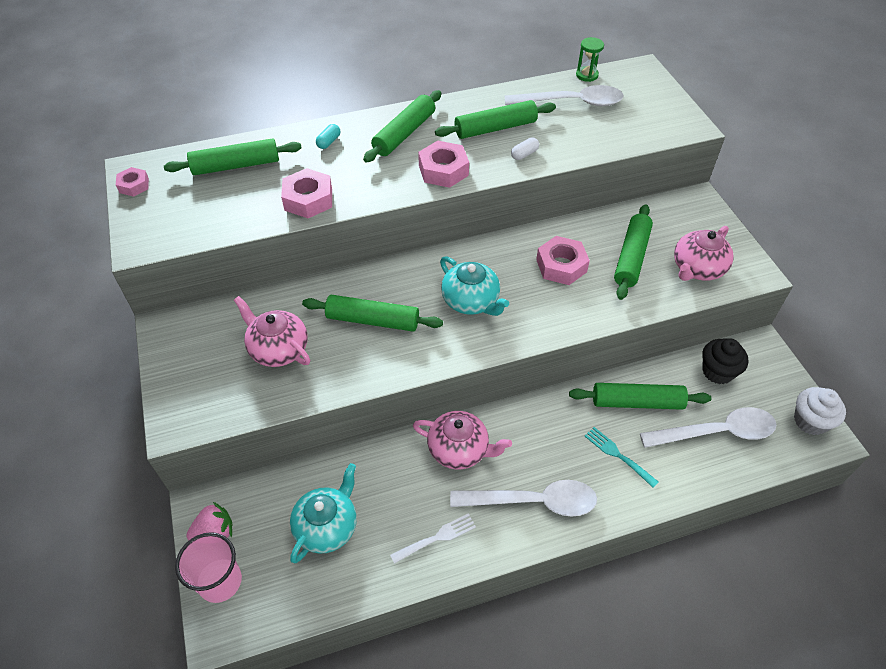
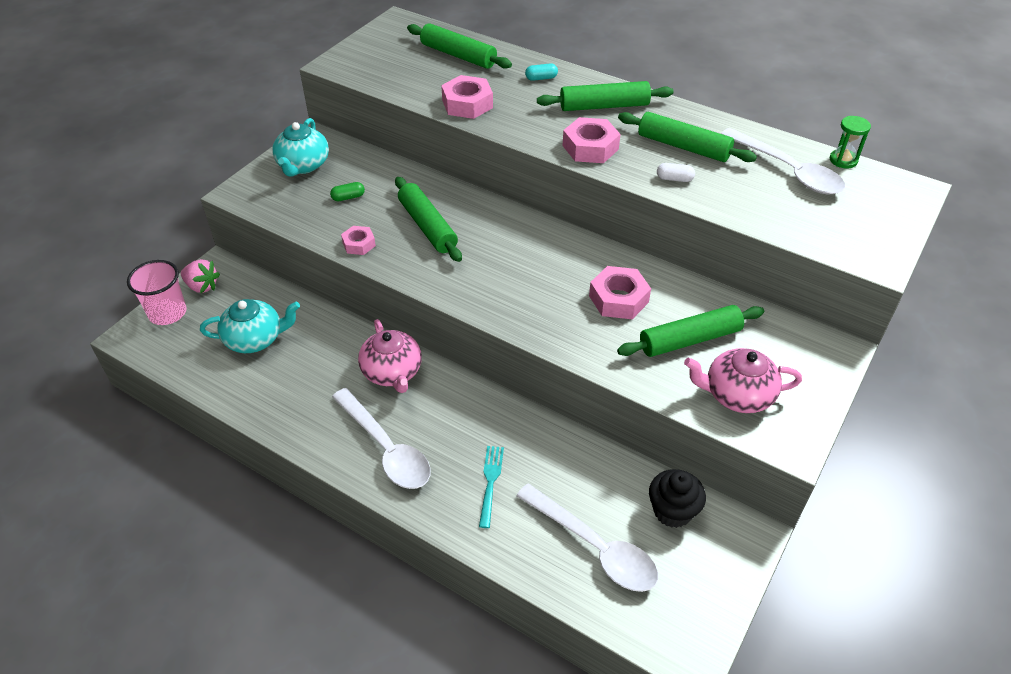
camera: 50 degrees right, 5 degrees down
(134, 185) = (384, 30): pink nut -> pink nut (359, 244)
(278, 349) = (348, 197): pink teapot -> green capsule
(436, 538) = (298, 406): white fork -> none
(471, 301) = (510, 267): turquoise teapot -> turquoise teapot (303, 165)
(637, 402) = (565, 465): green rolling pin -> none
(810, 421) = (696, 626): white cupcake -> none

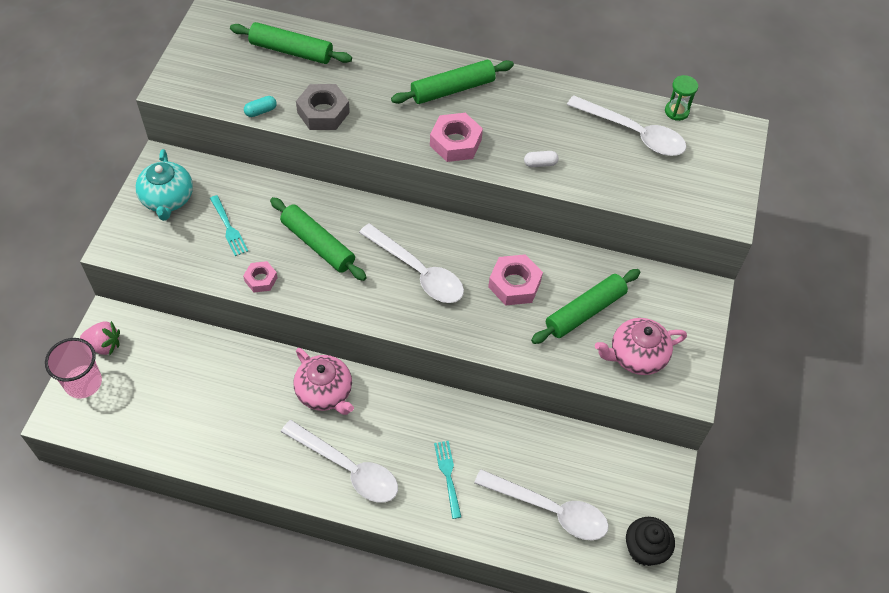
camera: 20 degrees left, 10 degrees up
(255, 339) = (182, 390): turquoise teapot -> none
(348, 197) = (229, 228): green capsule -> turquoise fork
(467, 104) = (323, 112): pink nut -> grey nut
(519, 268) = (418, 272): none -> white spoon
(541, 78) = (382, 65): turquoise capsule -> turquoise capsule (261, 111)
(672, 511) = (602, 461): black cupcake -> black cupcake (644, 549)
(683, 147) = (537, 124): green rolling pin -> none

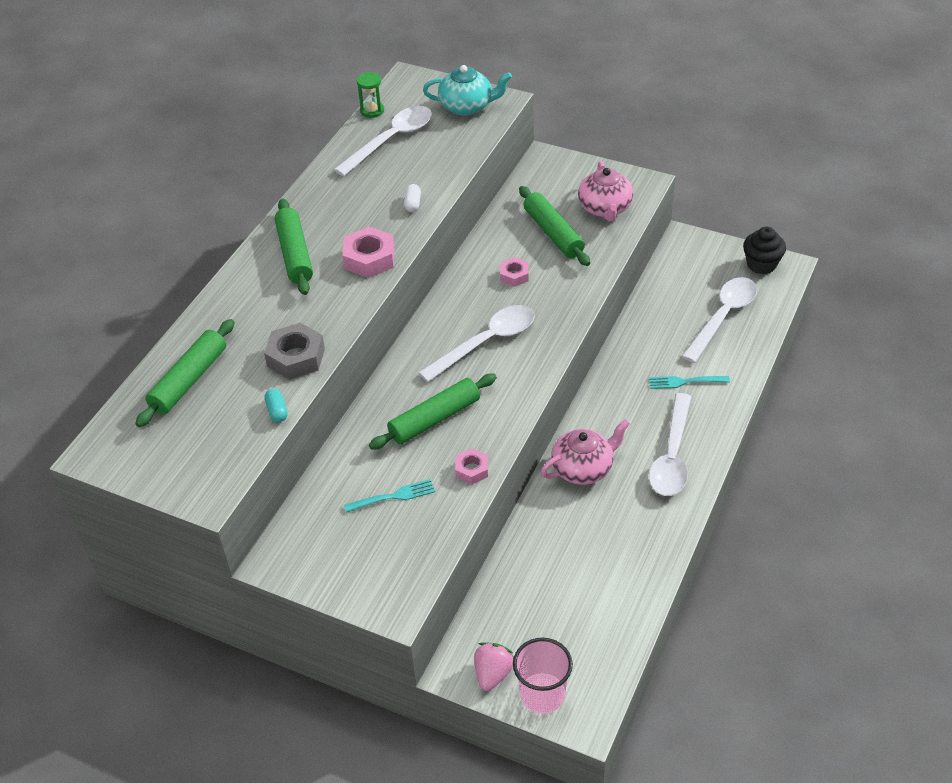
camera: 75 degrees left, 10 degrees down
(167, 199) = (336, 555): turquoise teapot -> turquoise teapot (467, 106)
(347, 468) = (672, 455): white spoon -> white spoon turned 150 degrees clockwise
(514, 284) = (514, 275): pink nut -> pink nut, size x0.61

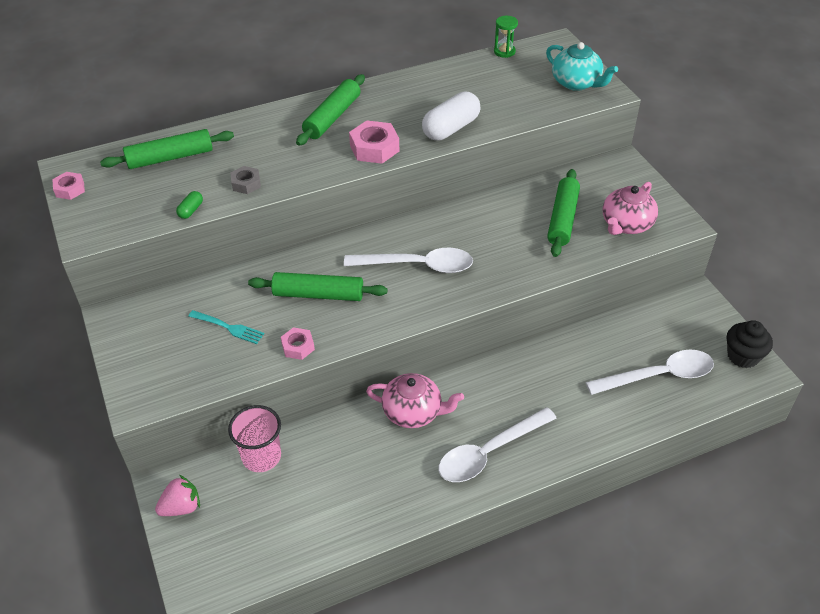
camera: 40 degrees right, 0 degrees up
(277, 411) = (191, 210): turquoise capsule -> green capsule
(296, 357) = (246, 183): grey nut -> grey nut, size x0.61
(391, 140) = (492, 78): white spoon -> none
(413, 204) = (451, 128): white capsule -> white capsule, size x2.20
(514, 275) = (496, 231): pink nut -> pink nut (70, 189)
(542, 694) = (192, 550): pink cup -> pink cup (261, 456)
(685, 382) = (567, 404): turquoise fork -> none

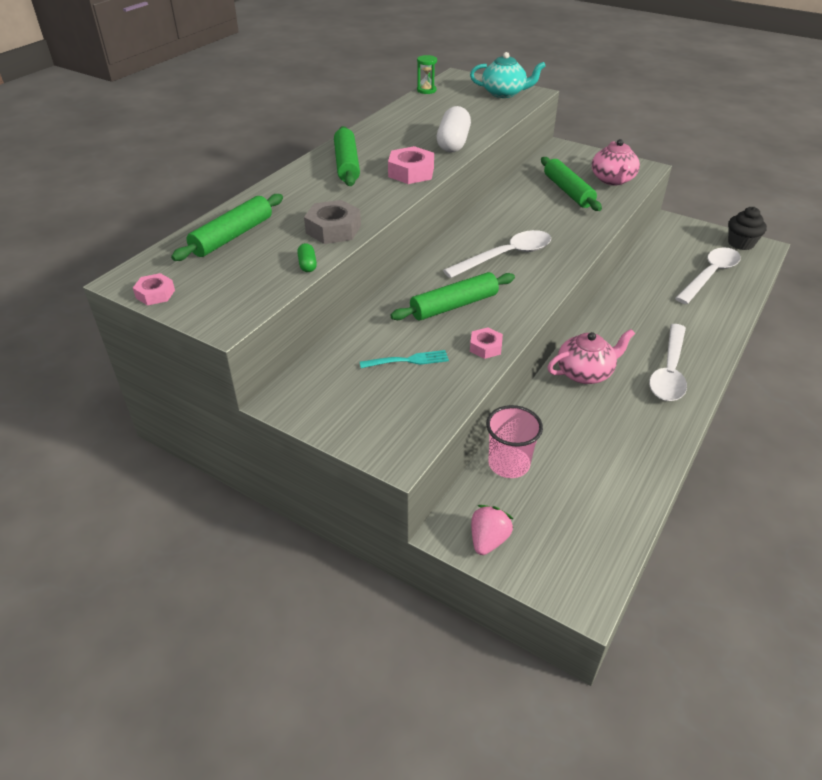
camera: 35 degrees left, 5 degrees down
(246, 183) = (333, 229): grey nut -> grey nut, size x1.65

